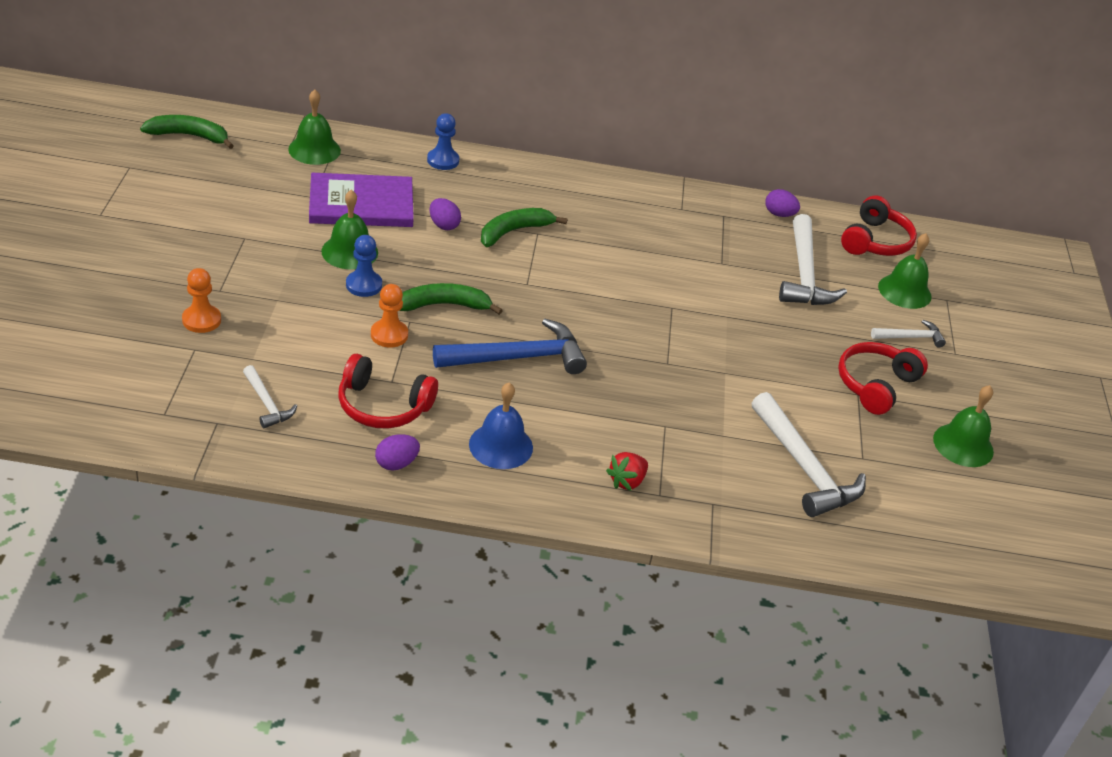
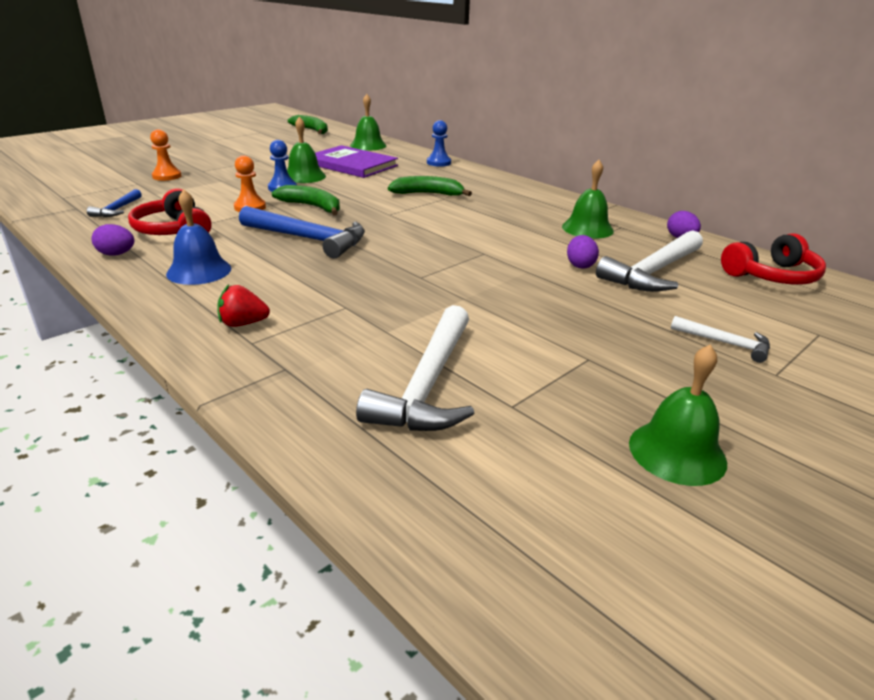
camera: 45 degrees right, 10 degrees down
(267, 403) = (117, 209): white hammer -> blue hammer
(443, 225) = (385, 181): purple egg -> purple egg (580, 265)
(875, 385) = (622, 360): red headphones -> none
(904, 291) = (765, 313): green bell -> green bell (587, 228)

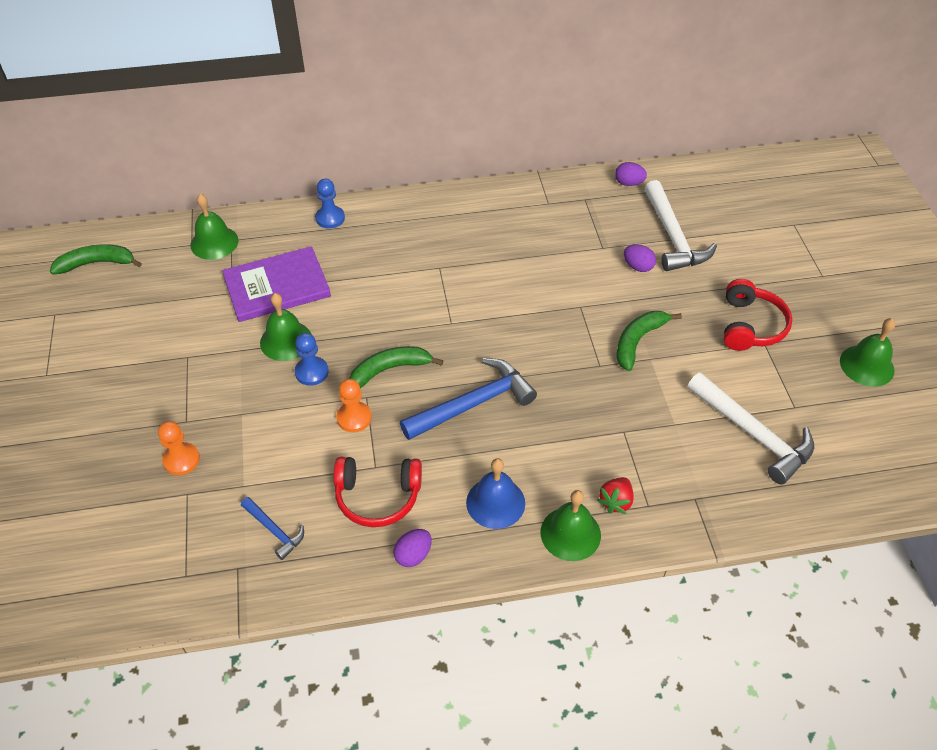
camera: 55 degrees left, 20 degrees up
(428, 194) = (419, 272): green banana -> green banana (638, 341)
(587, 228) = (575, 220): green bell -> green bell (570, 533)
(725, 343) = (781, 272): white hammer -> none
(772, 276) = (715, 185): red headphones -> red headphones (750, 326)

